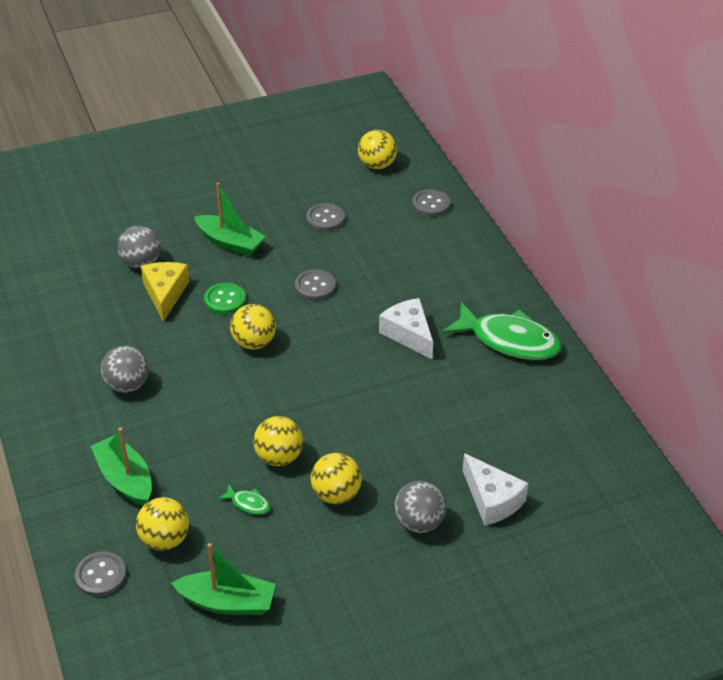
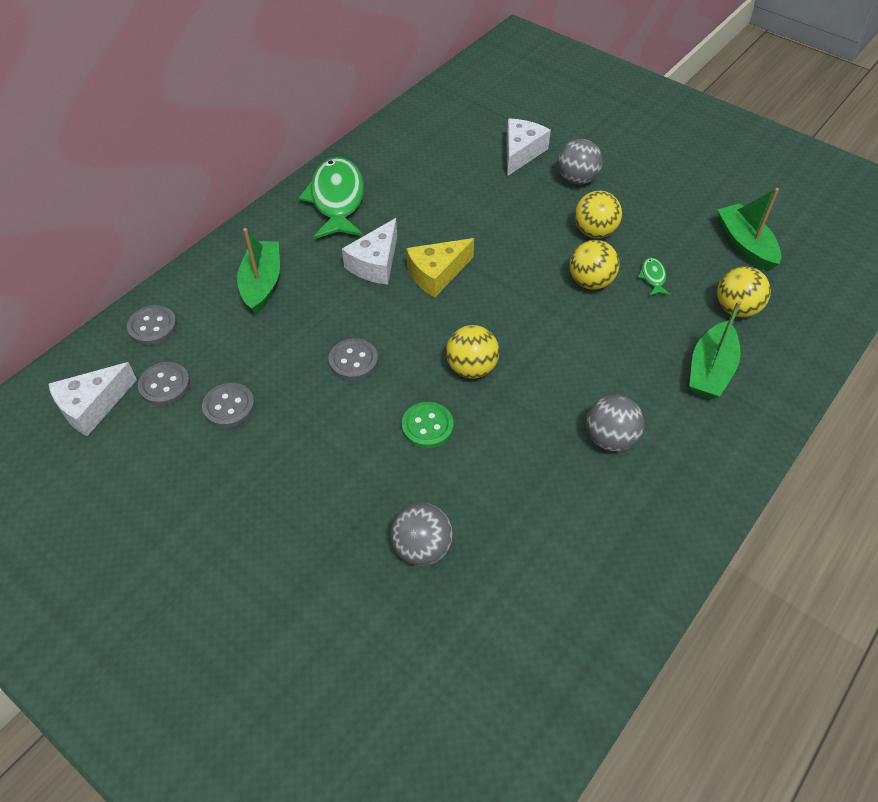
camera: 120 degrees left, 10 degrees up
(101, 575) = (806, 329): grey button -> grey button (164, 385)
(165, 294) = (457, 488): yellow cheese -> yellow cheese (436, 274)
(230, 243) = (327, 476): green boat -> green boat (262, 283)
(377, 165) = (92, 406): yellow ball -> white cheese

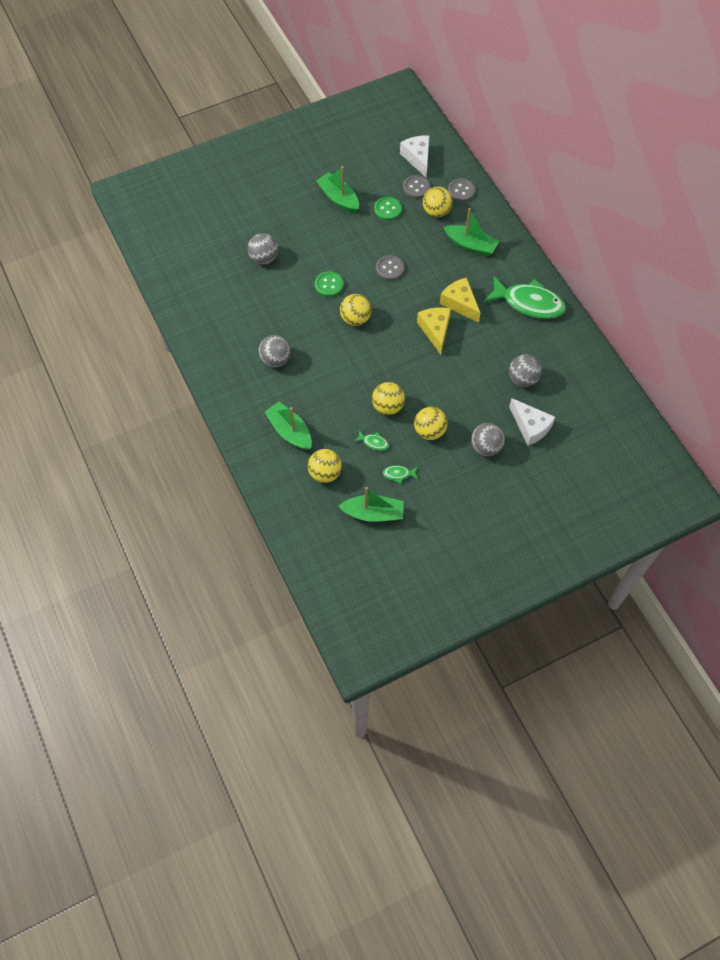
camera: 115 degrees right, 10 degrees up
(209, 343) = (436, 212): none -> yellow ball
(229, 406) = (387, 209): grey button -> green button
(230, 487) = (338, 198): none -> green boat
(375, 263) = (460, 303): white cheese -> yellow cheese
(459, 175) = (522, 379): none -> grey ball
(675, 240) = (398, 474): none -> green fish

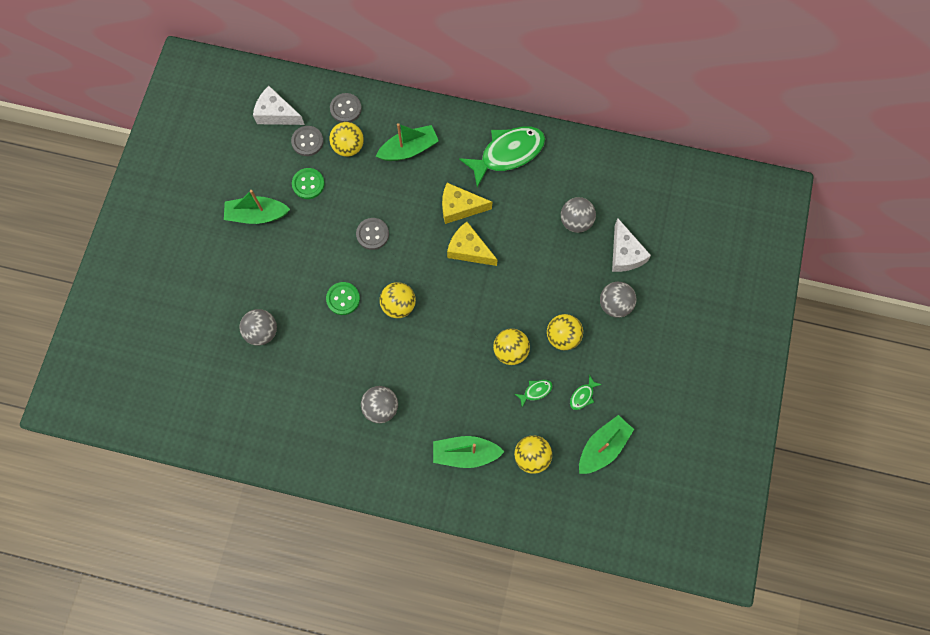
camera: 50 degrees left, 10 degrees up
(530, 426) = (625, 254): white cheese -> white cheese turned 75 degrees clockwise

